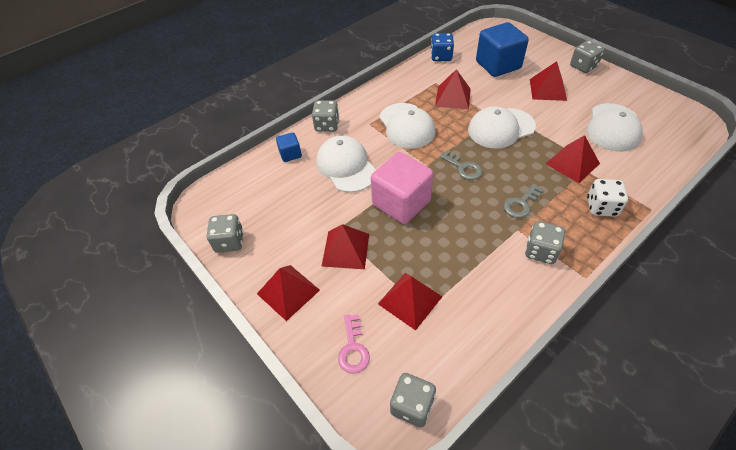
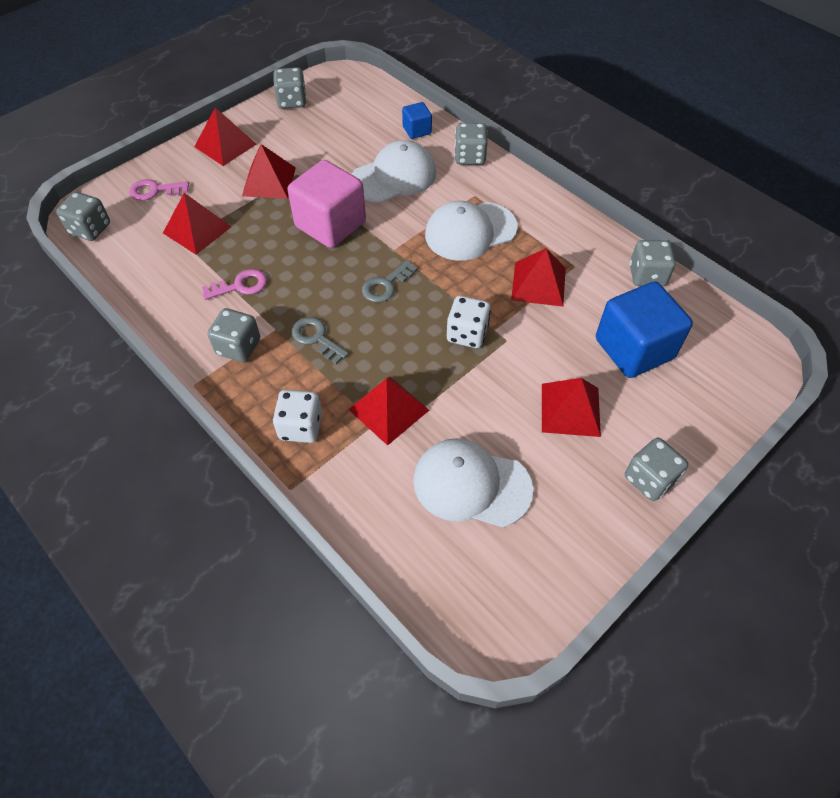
camera: 85 degrees right, 5 degrees up
(441, 57) = (647, 275): blue dice -> grey dice
(476, 257) = (240, 286): none -> pink key
(501, 128) = (467, 334): white cap -> white dice

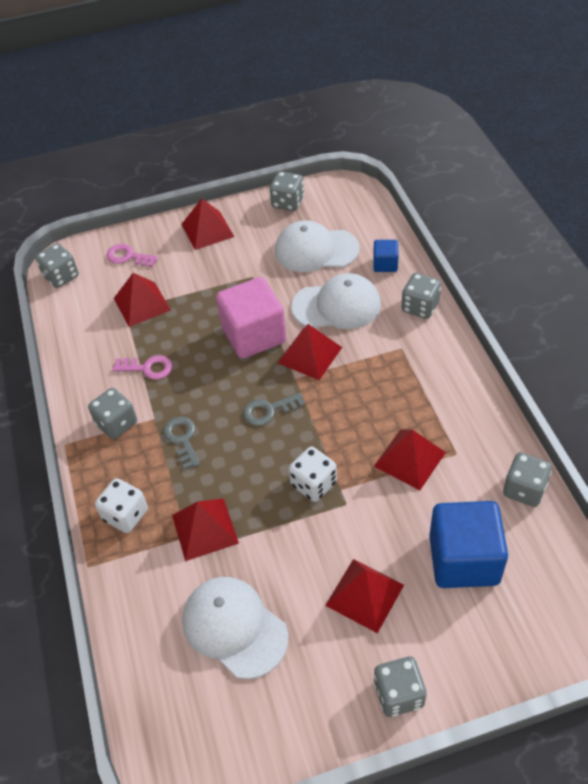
camera: 30 degrees right, 5 degrees down
(269, 181) = (225, 276): red pyramid -> red pyramid (310, 355)
(470, 231) = (375, 383): white cap -> white cap (316, 250)

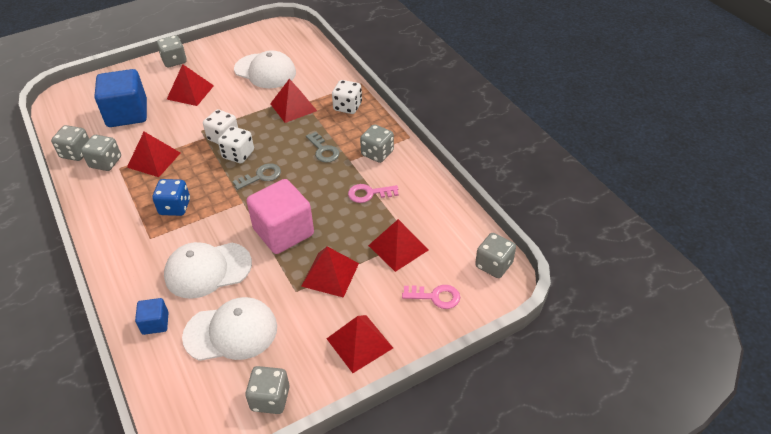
camera: 165 degrees right, 5 degrees down
(295, 450) = (238, 154): none -> white dice
(310, 355) = (231, 221): red pyramid -> red pyramid (330, 274)
(375, 382) = (175, 207): none -> blue dice
(420, 307) = (126, 279): grey dice -> grey dice (105, 162)

